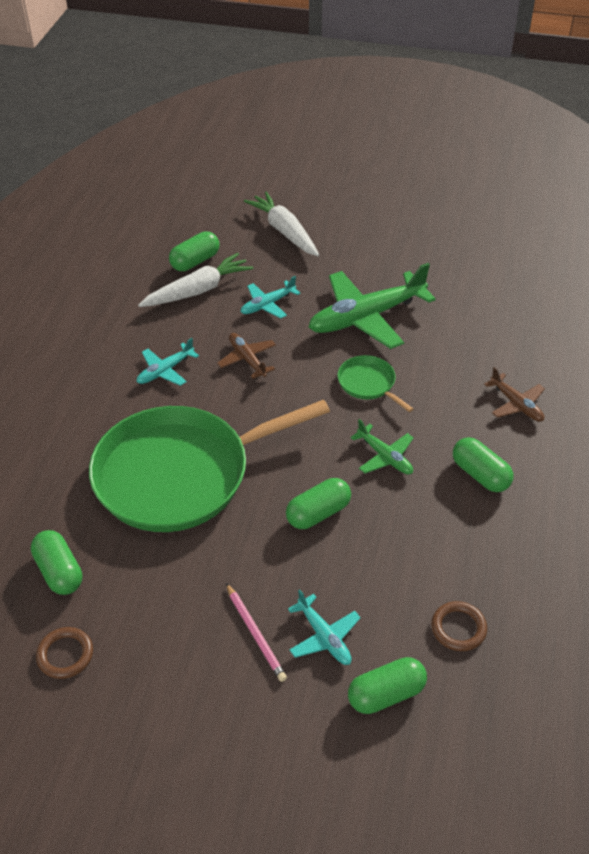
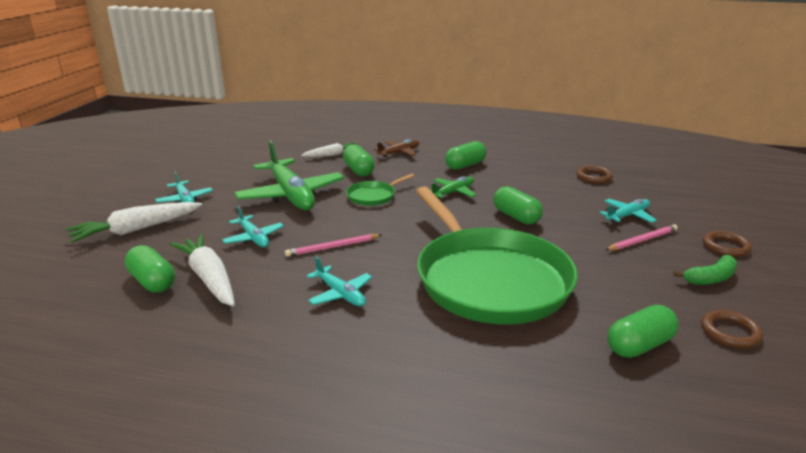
camera: 90 degrees left, 20 degrees down
(163, 677) = (710, 278): none -> green banana
(236, 727) = (725, 246): none -> brown ring
(247, 359) = (333, 247): brown plane -> pink pencil
(350, 245) = (185, 199): none -> turquoise plane
(386, 694) = (657, 198): green capsule -> green capsule (358, 170)
(494, 339) = (332, 155): none -> white carrot

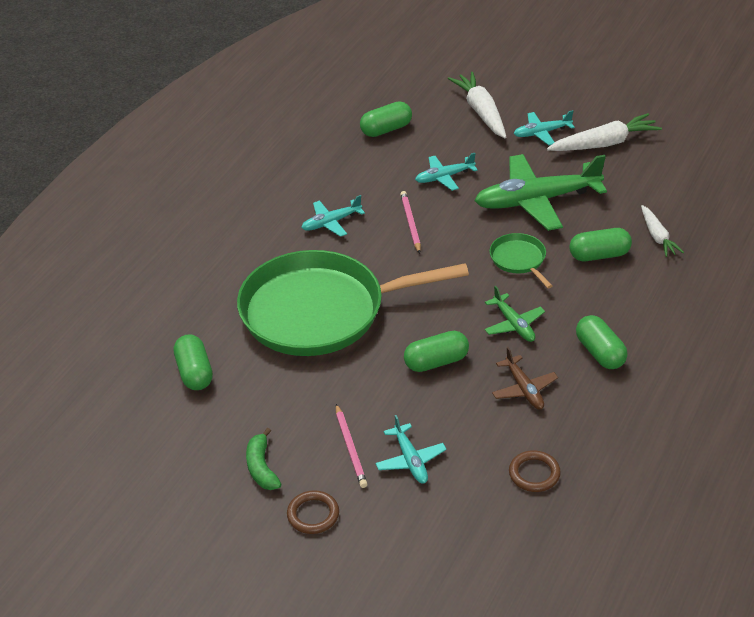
camera: 105 degrees right, 15 degrees up
(209, 278) = (381, 156): white carrot -> white carrot (604, 143)
(399, 153) = (657, 297): brown plane -> brown plane (524, 389)
(730, 332) = (184, 437): brown ring -> none

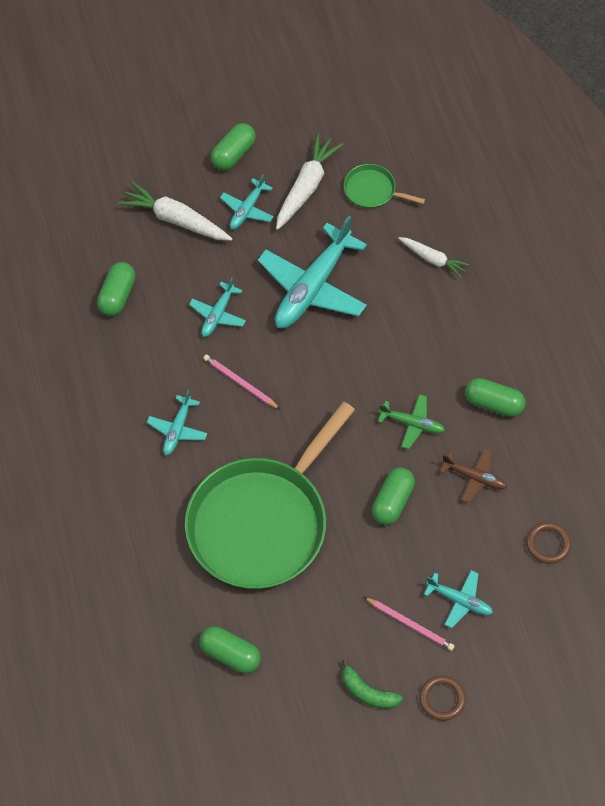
camera: 45 degrees left, 20 degrees up
(519, 260) = (356, 358): green pan -> green pan (372, 190)
(537, 201) = (313, 287): green plane -> turquoise plane
(599, 255) = (409, 309): green capsule -> green capsule (233, 154)

